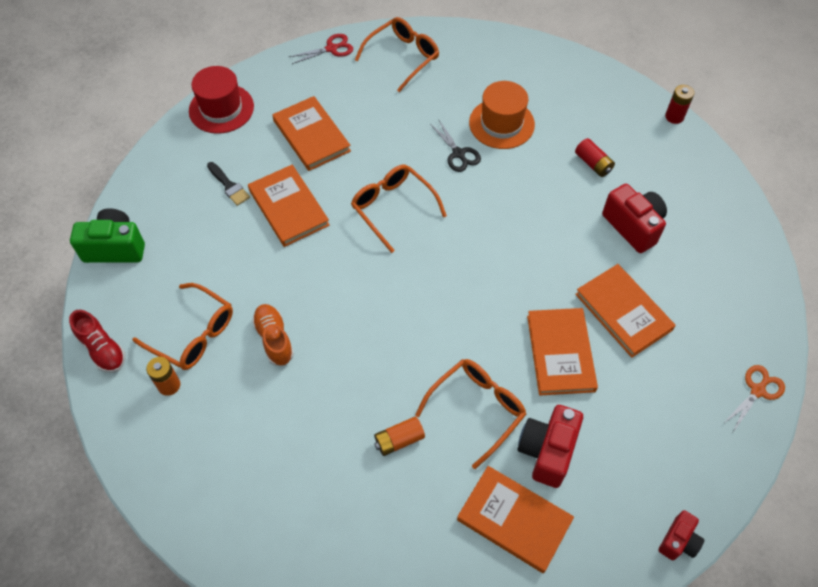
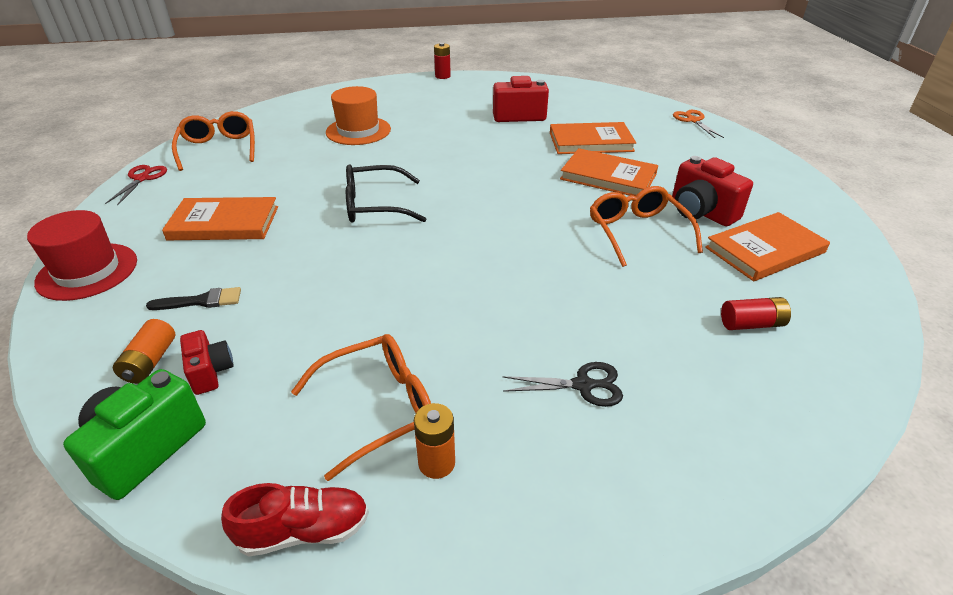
camera: 60 degrees left, 20 degrees down
(274, 339) = (452, 335): orange shoe -> none
(288, 208) = (291, 267): orange book -> none
(393, 208) = (375, 205): orange glasses -> black glasses
(399, 440) = (645, 287): orange battery -> orange battery (150, 362)
(458, 154) = (361, 157): black scissors -> black scissors (583, 385)
(593, 164) = (445, 111): red battery -> red battery (751, 324)
(678, 541) = (809, 184): red camera -> red camera (210, 372)

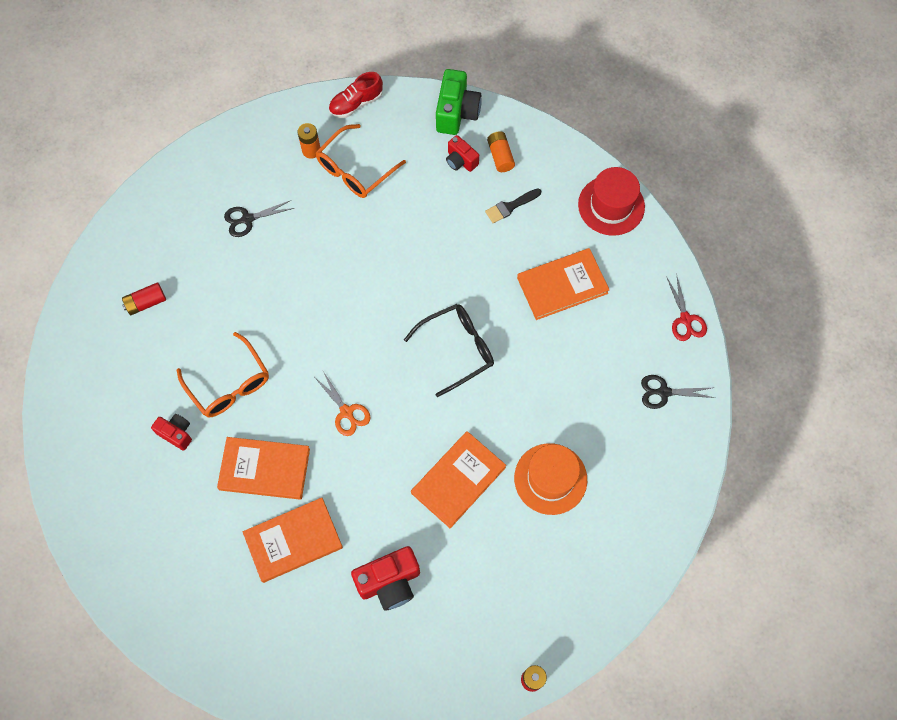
camera: 160 degrees right, 30 degrees up
(219, 148) = (664, 392): orange glasses -> black scissors
(693, 120) = (181, 643): orange scissors -> orange scissors (346, 412)
(701, 212) = (176, 433): red camera -> red camera, size x0.59
(765, 250) = (127, 393): orange book -> orange book (458, 480)

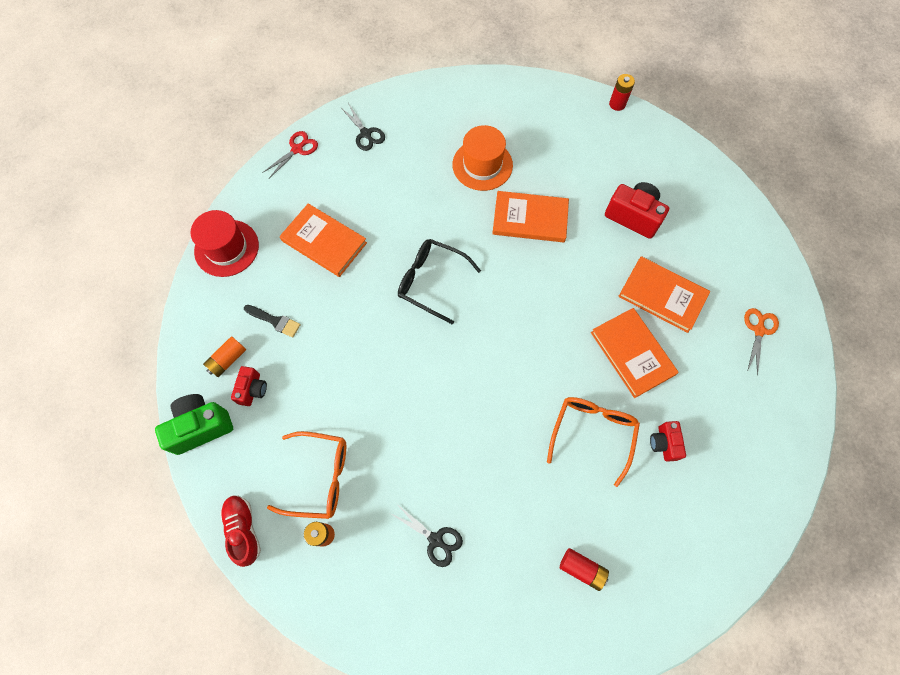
camera: 125 degrees left, 0 degrees up
(346, 412) = (542, 326): orange scissors -> orange scissors (759, 330)
(356, 103) = (244, 530): red shoe -> red shoe turned 135 degrees counterclockwise

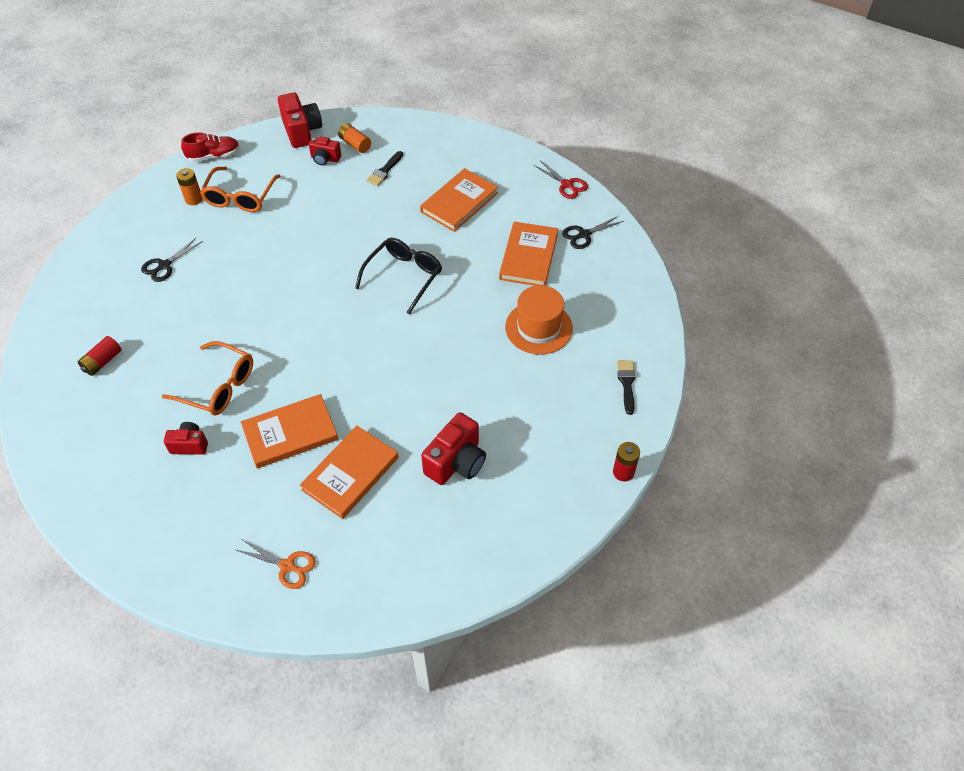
camera: 95 degrees right, 15 degrees down
(201, 427) = (302, 131): green camera -> red camera
(226, 248) = (462, 141): red hat -> none
(530, 219) = (465, 363): orange book -> orange book (528, 256)
(533, 102) = (626, 383): none -> black brush

